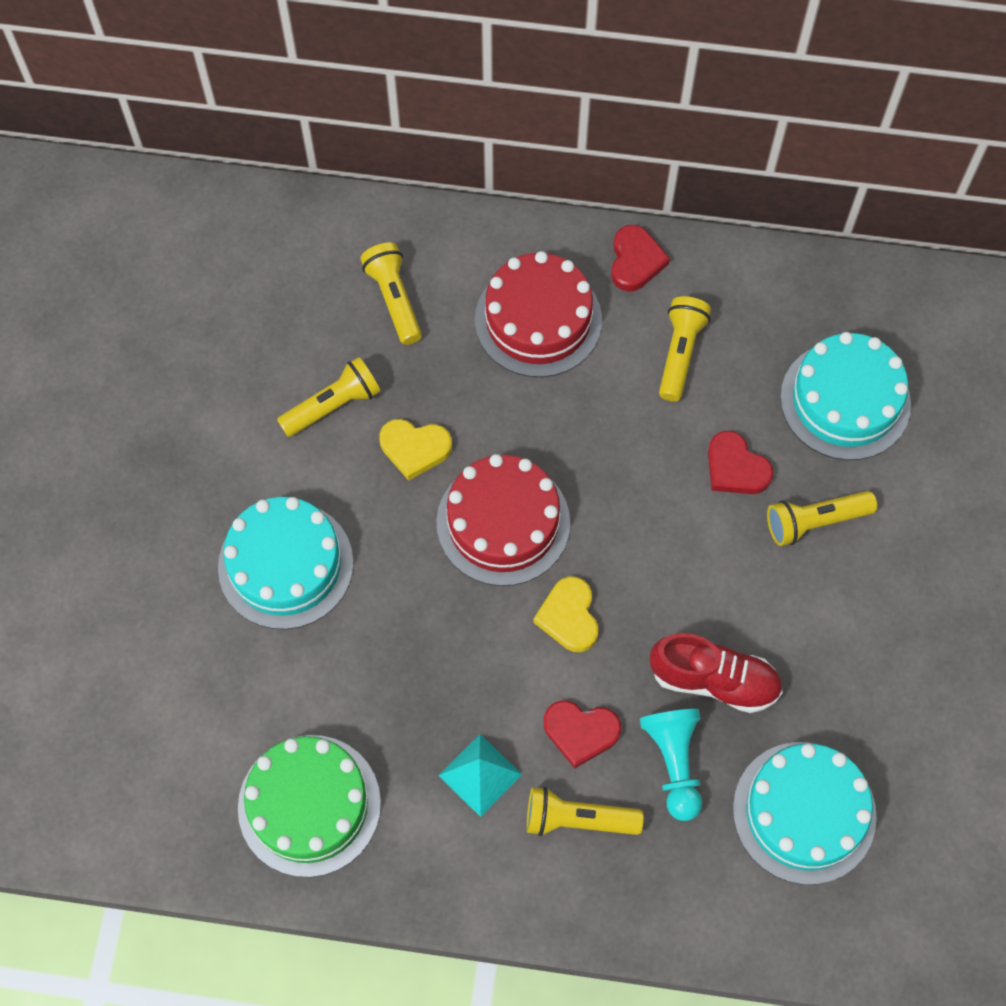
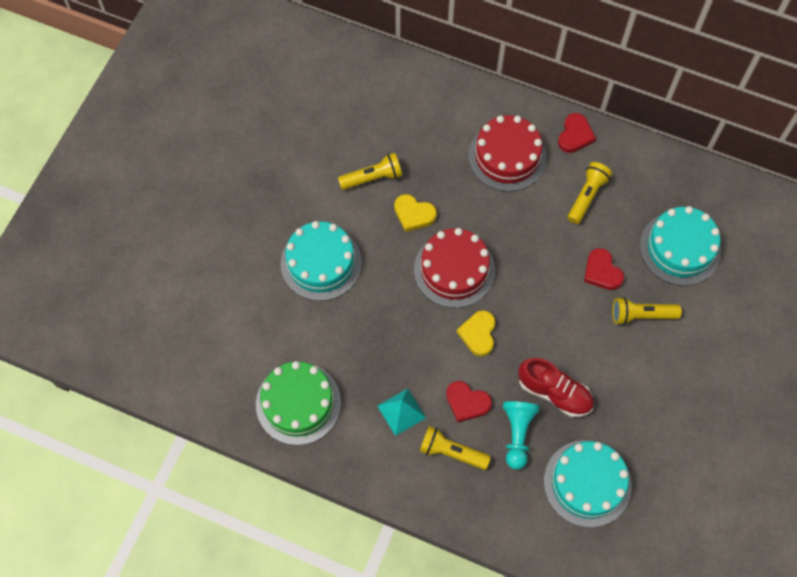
camera: 15 degrees right, 0 degrees up
(394, 299) = (425, 124): yellow flashlight -> none

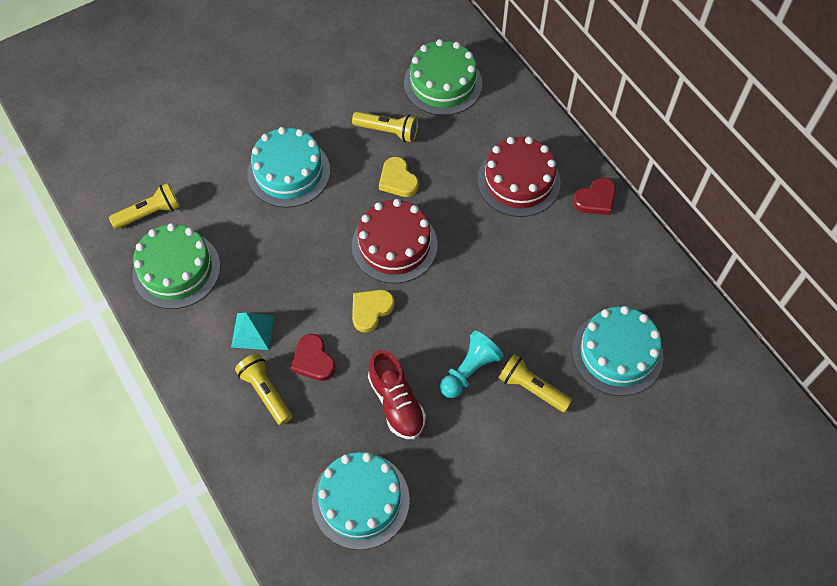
camera: 35 degrees right, 5 degrees down
(384, 109) = (443, 83): none -> green cake
(517, 434) = (334, 416): turquoise pawn -> turquoise pawn (469, 370)
(587, 196) = (564, 256): yellow flashlight -> yellow flashlight (149, 213)
(602, 272) = (525, 328): red heart -> none

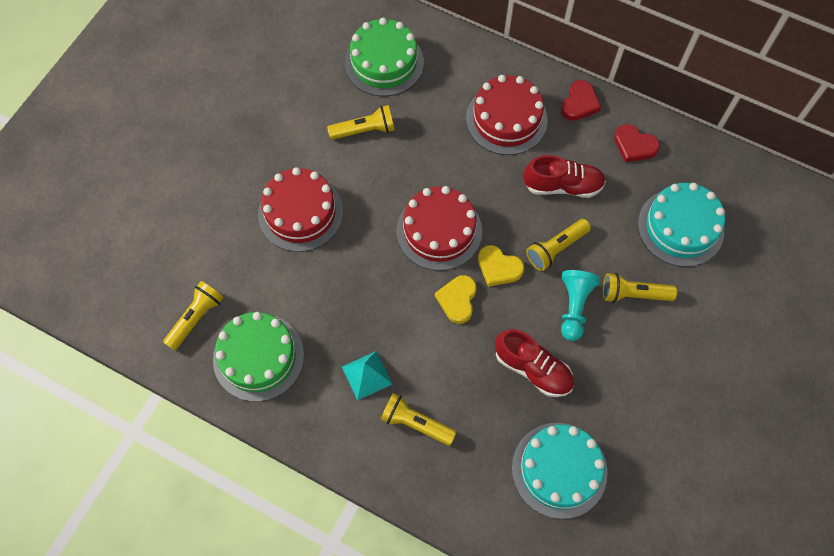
camera: 30 degrees left, 5 degrees up
(289, 172) = (300, 212): turquoise cake -> red cake
(313, 360) = (438, 371): red heart -> red heart (634, 145)
(398, 180) = (403, 170): yellow heart -> yellow heart (498, 267)
(487, 312) = (556, 249): none -> yellow flashlight
(531, 262) = (562, 186): none -> red shoe

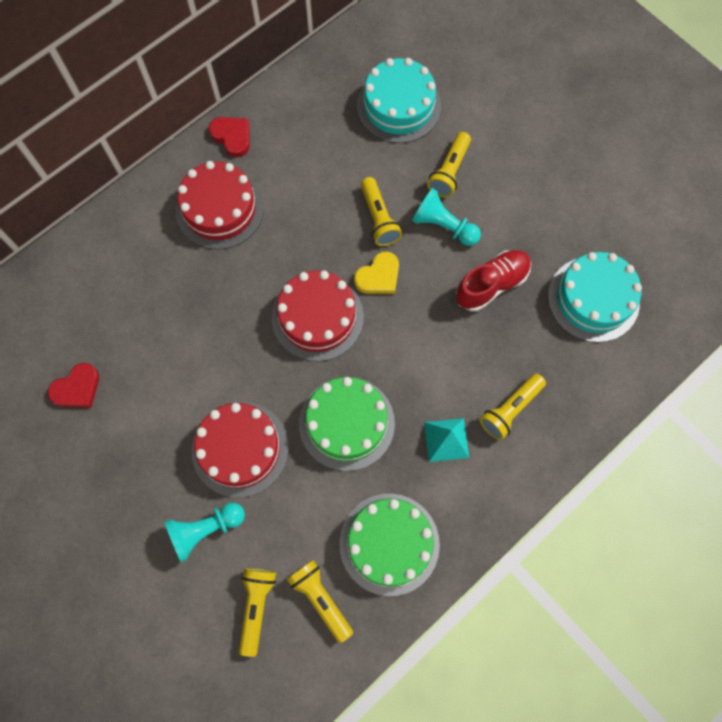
camera: 70 degrees left, 5 degrees up
(225, 211) = (205, 530): none -> turquoise pawn
(364, 130) = (169, 350): yellow flashlight -> yellow flashlight (256, 606)
(384, 62) = (95, 303): green cake -> green cake (346, 423)
(457, 300) = (398, 326): yellow heart -> none
(562, 186) = (315, 187): red shoe -> none
(634, 145) = (299, 109): red heart -> red heart (77, 388)

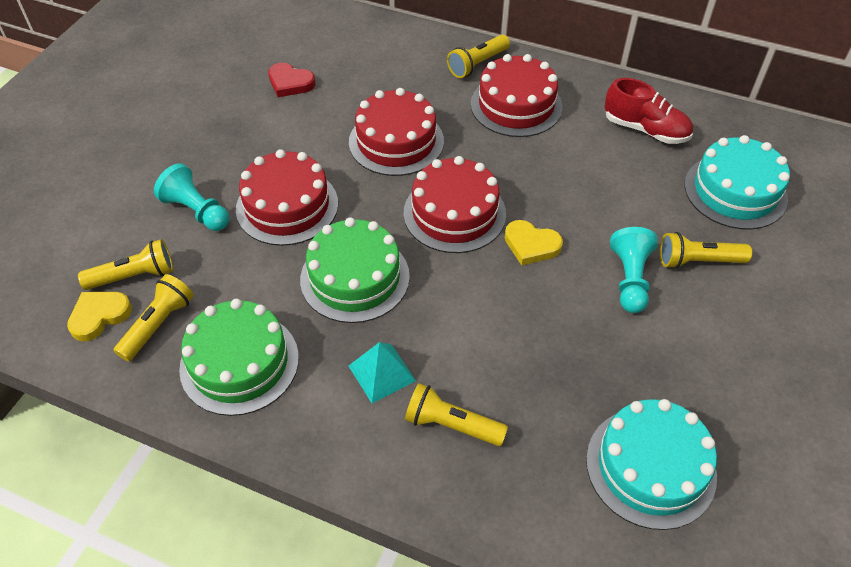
camera: 65 degrees right, 20 degrees down
(210, 326) = (396, 141): none -> red cake
(232, 137) = (594, 87): red heart -> none
(287, 648) = (99, 316): none -> yellow heart
(379, 218) = (596, 222): yellow flashlight -> yellow flashlight (477, 64)
(491, 285) = (592, 350): red shoe -> red shoe (645, 130)

